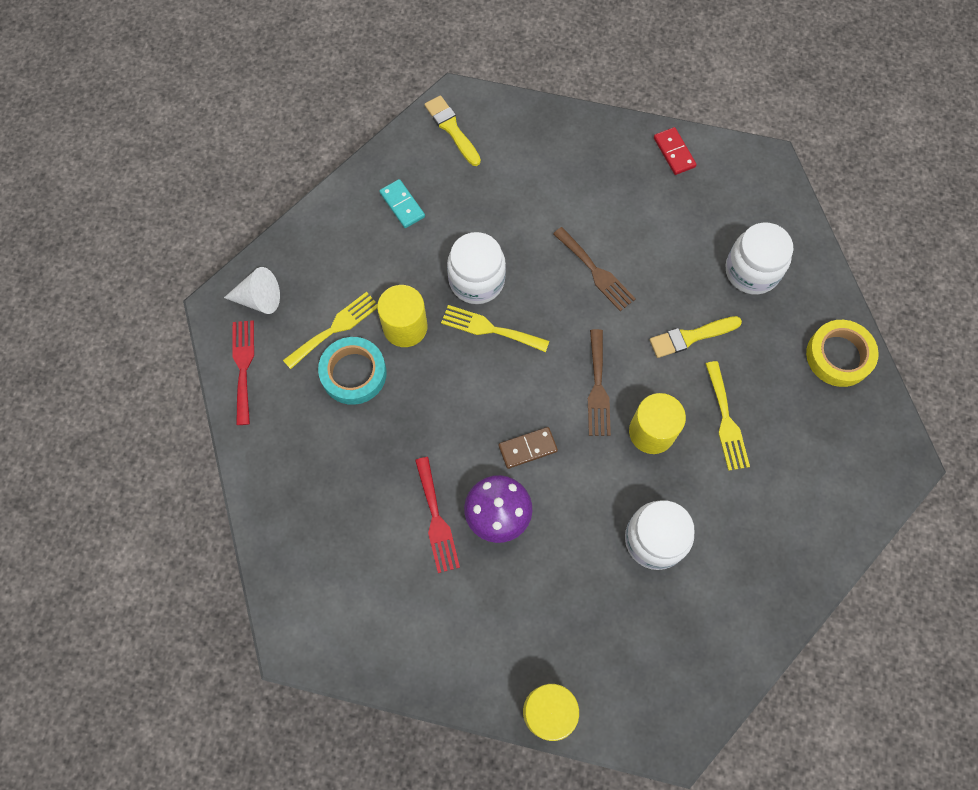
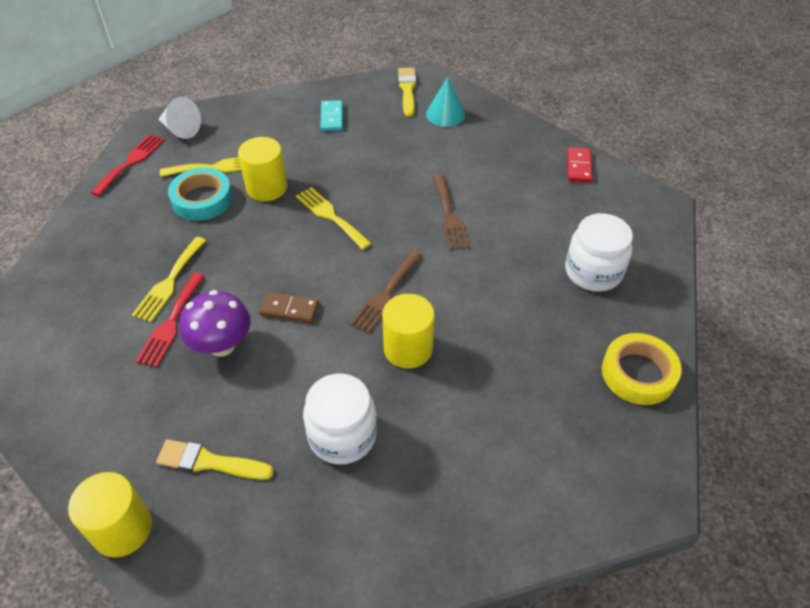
camera: 30 degrees right, 20 degrees down
(476, 280) = (347, 182): white jar -> none
(511, 144) = (445, 114): none -> turquoise cone
(691, 337) = (499, 295): yellow brush -> yellow brush (210, 462)
(726, 421) = (485, 373): yellow fork -> yellow fork (169, 282)

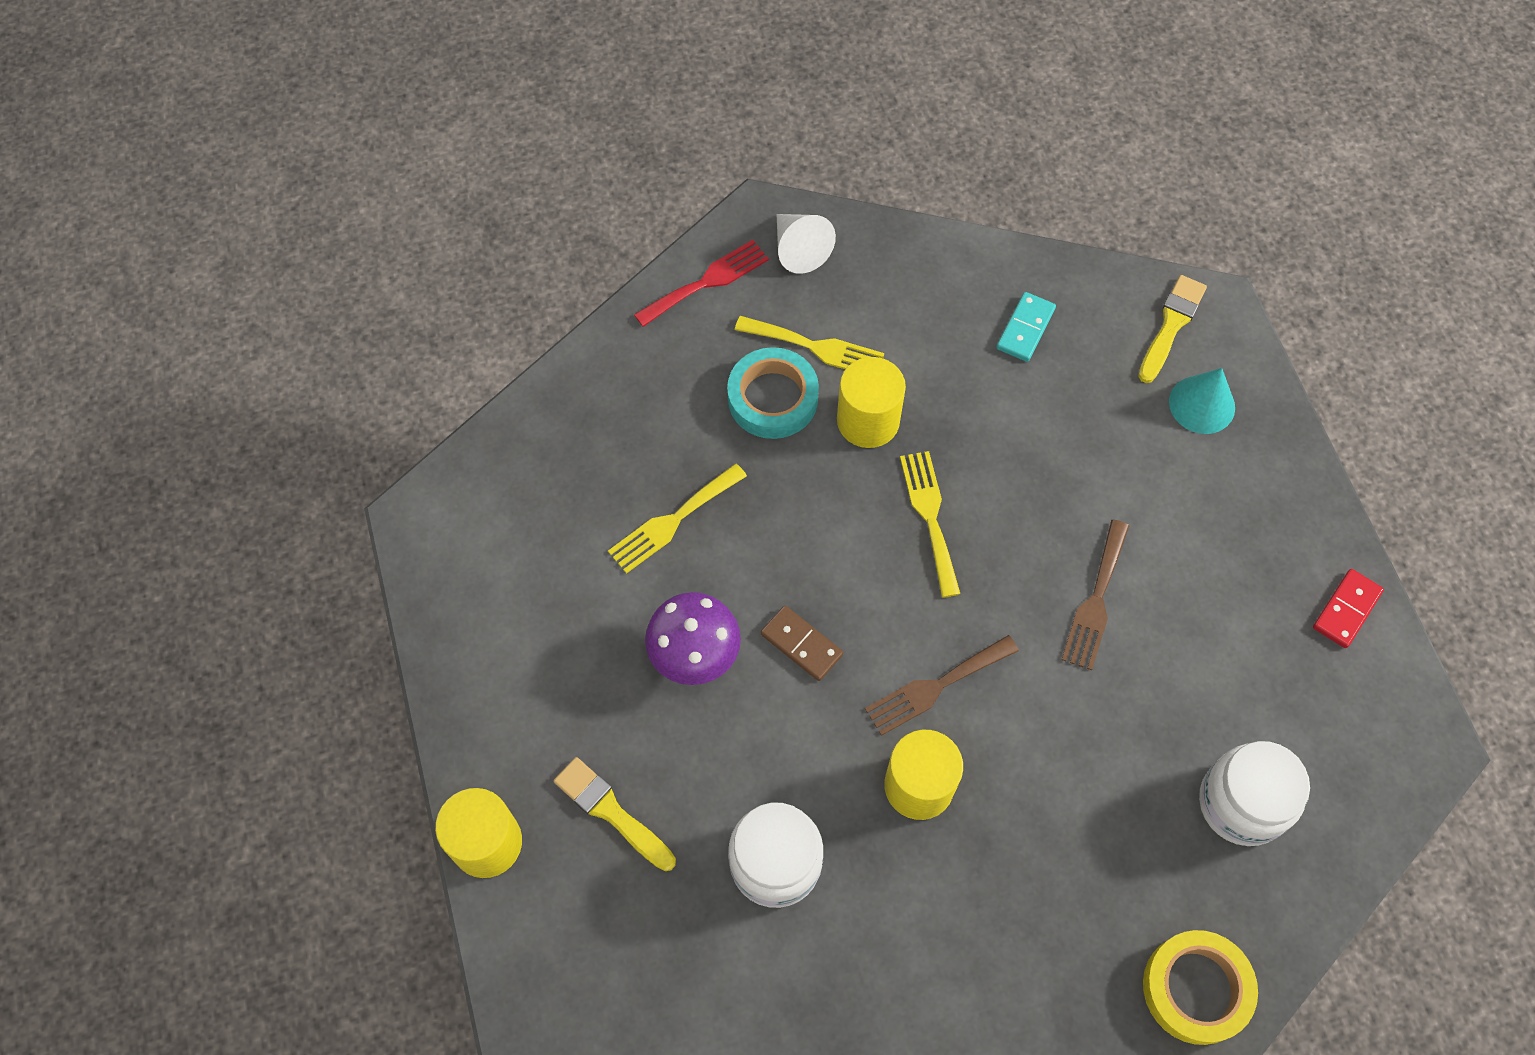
camera: 30 degrees right, 15 degrees up
(171, 323) = (648, 588): red fork -> none

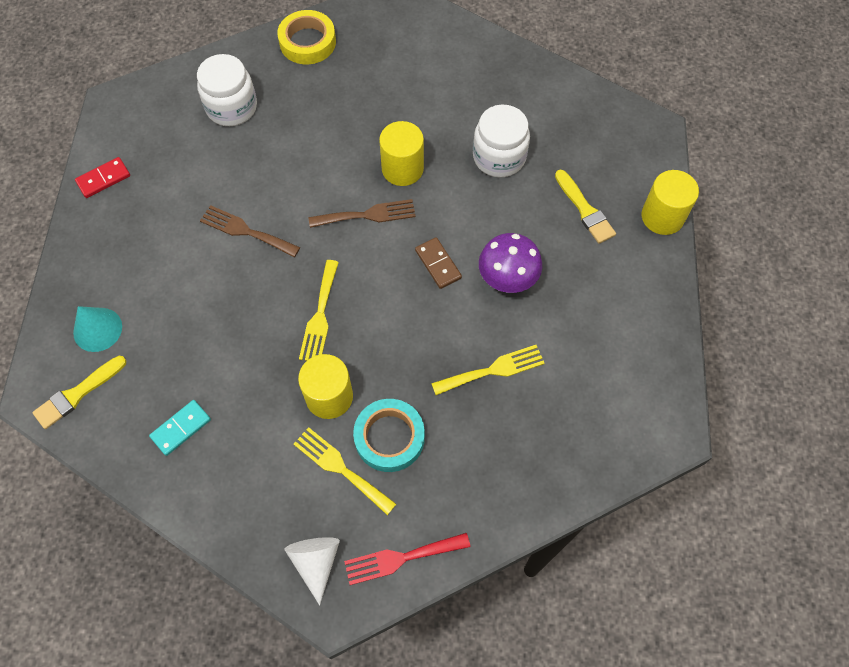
camera: 160 degrees left, 0 degrees up
(1096, 601) = (245, 231): brown fork -> brown fork turned 105 degrees counterclockwise

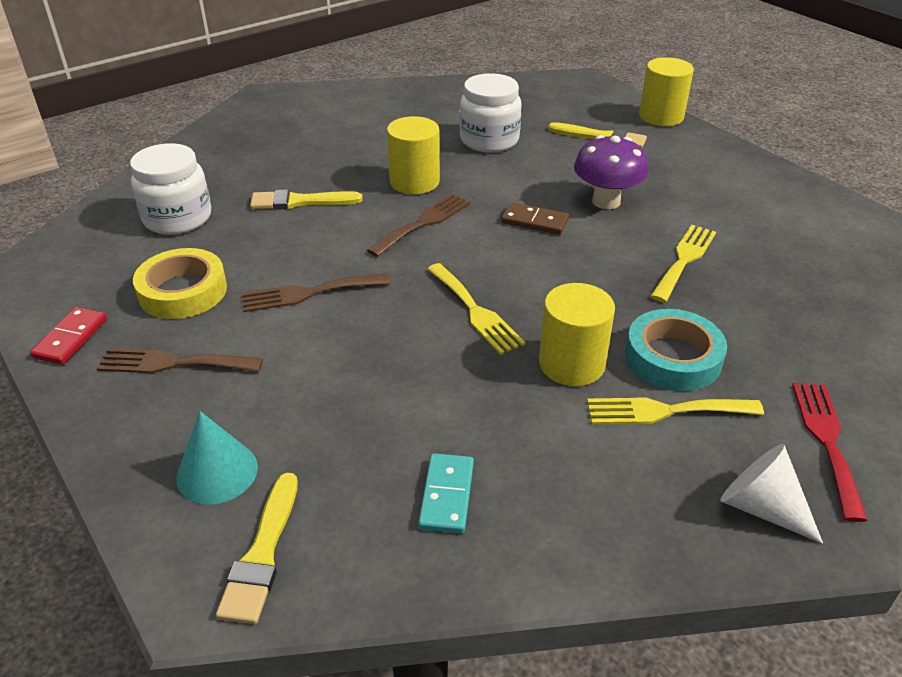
camera: 40 degrees left, 25 degrees down
(135, 236) = (173, 363): none -> brown fork
(307, 42) = (210, 148): yellow tape -> yellow tape (183, 291)
(314, 140) = (300, 202): none -> yellow brush
(401, 558) = (827, 441): red fork -> red fork turned 150 degrees clockwise

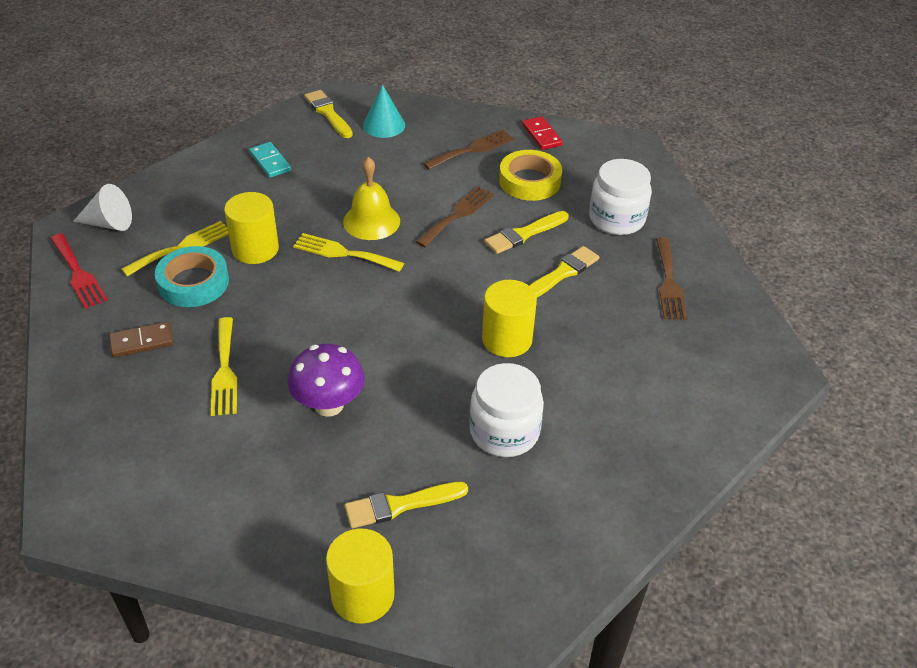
camera: 140 degrees right, 5 degrees up
(277, 245) = (524, 234): none -> yellow brush
(406, 331) = (371, 221): none -> yellow bell
(423, 223) = (451, 302): brown fork -> brown fork (669, 283)
(534, 221) = (370, 349): brown domino -> brown domino (142, 342)

